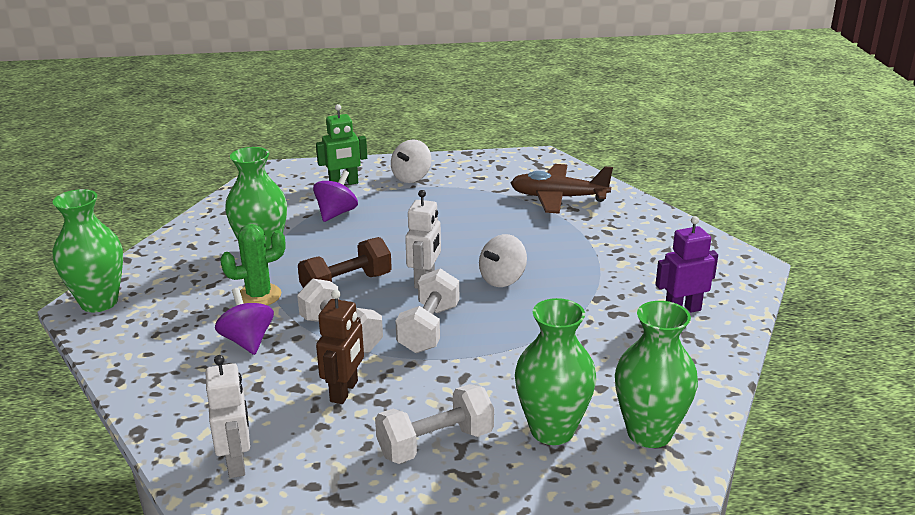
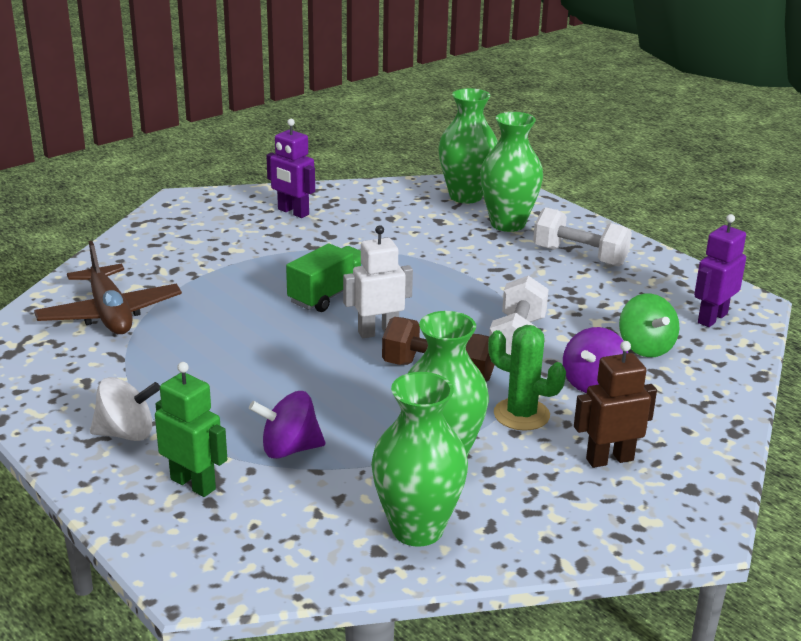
camera: 125 degrees left, 0 degrees up
(99, 302) = (675, 520): green vase -> green vase (417, 529)
(236, 462) = (712, 318): white robot -> purple robot
(251, 392) = (645, 347): none -> green spinning top
(344, 391) = (582, 308): brown robot -> brown robot (609, 459)
(428, 328) = (453, 303): white dumbbell -> none
(502, 279) = (329, 295): white spinning top -> green truck

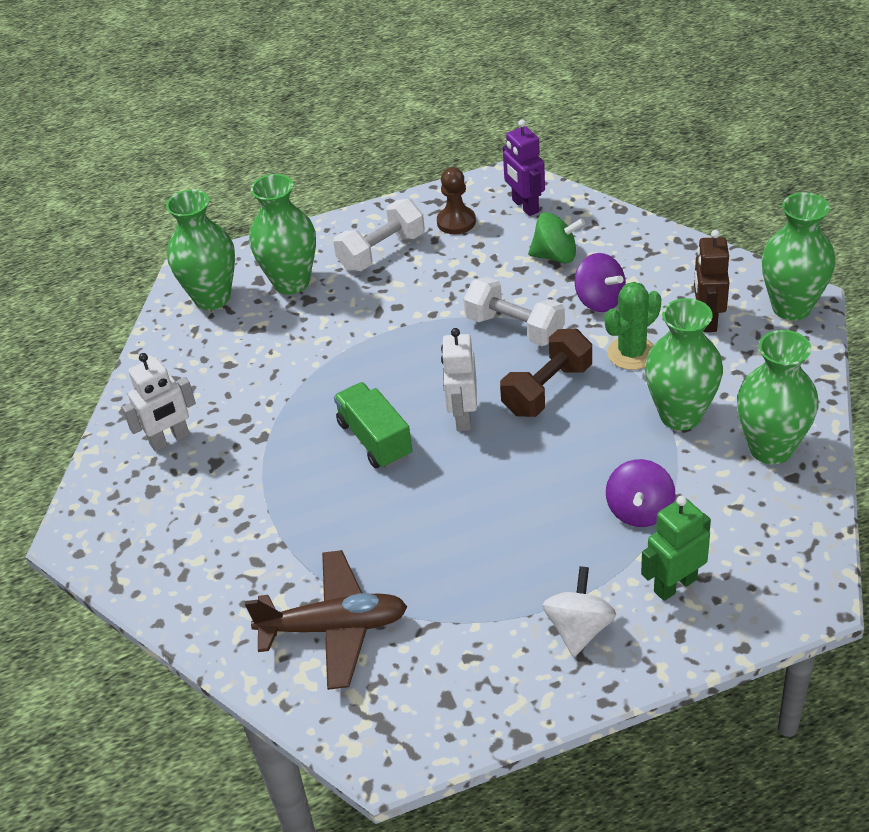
camera: 65 degrees left, 15 degrees up
(293, 212) = (170, 440): purple robot -> white robot
(654, 285) = (456, 222): none -> brown pawn
(675, 521) = (791, 307): none -> green vase

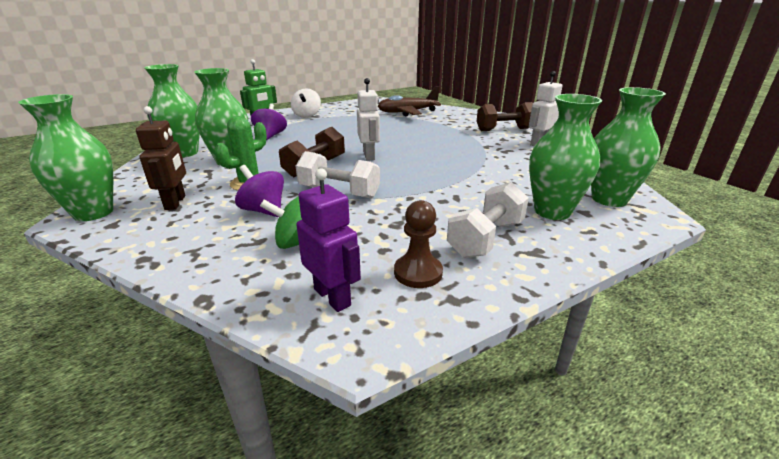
camera: 165 degrees right, 15 degrees down
(184, 503) = (504, 130): none -> brown dumbbell
(375, 439) = (419, 147): green truck -> none

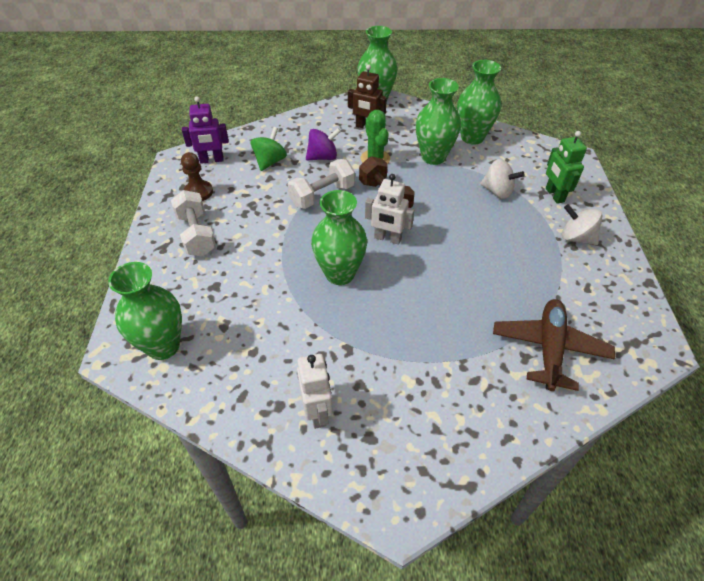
camera: 120 degrees right, 20 degrees up
(271, 136) = (497, 191): purple spinning top -> white spinning top
(504, 130) = (395, 416): brown dumbbell -> none
(552, 211) = (187, 291): green vase -> green vase (340, 274)

